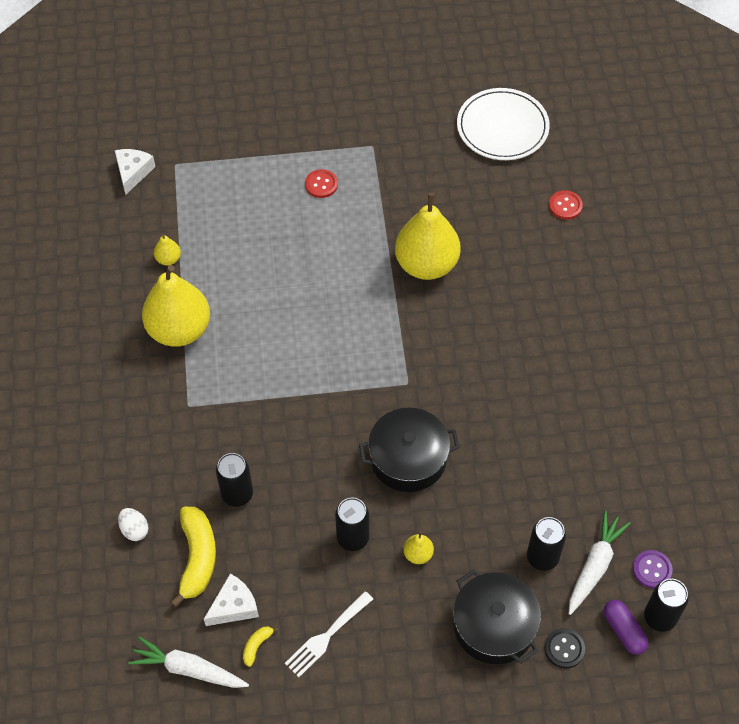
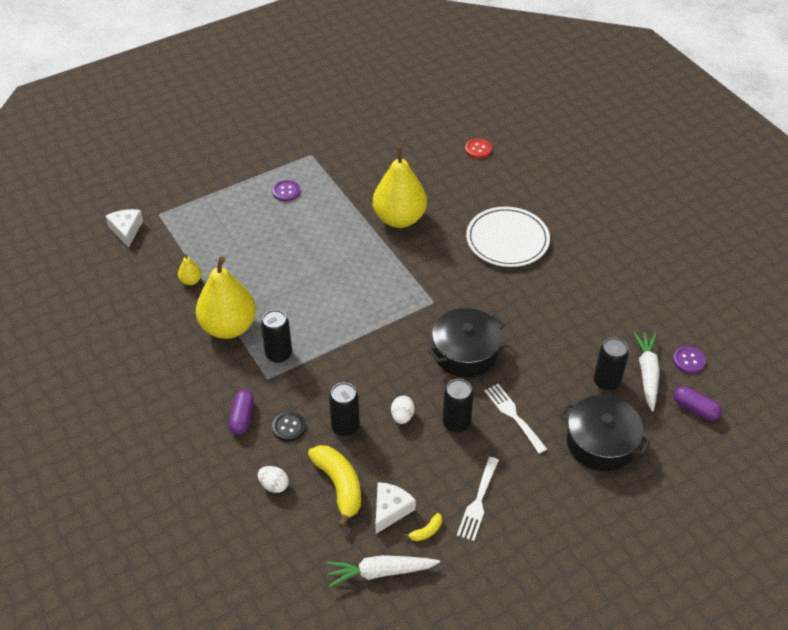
camera: 25 degrees left, 10 degrees down
(141, 440) = (242, 417): none -> purple capsule
(257, 646) = (426, 531): yellow banana -> yellow banana turned 135 degrees counterclockwise
(301, 506) = (402, 416): none -> white egg
(321, 184) = (286, 191): red button -> purple button
(418, 554) = (513, 415): yellow pear -> white fork
(502, 127) = (401, 114): white plate -> white plate (507, 239)
(564, 649) = (661, 438): black button -> black button (289, 427)
(659, 617) = (714, 390): black can -> black can (279, 354)

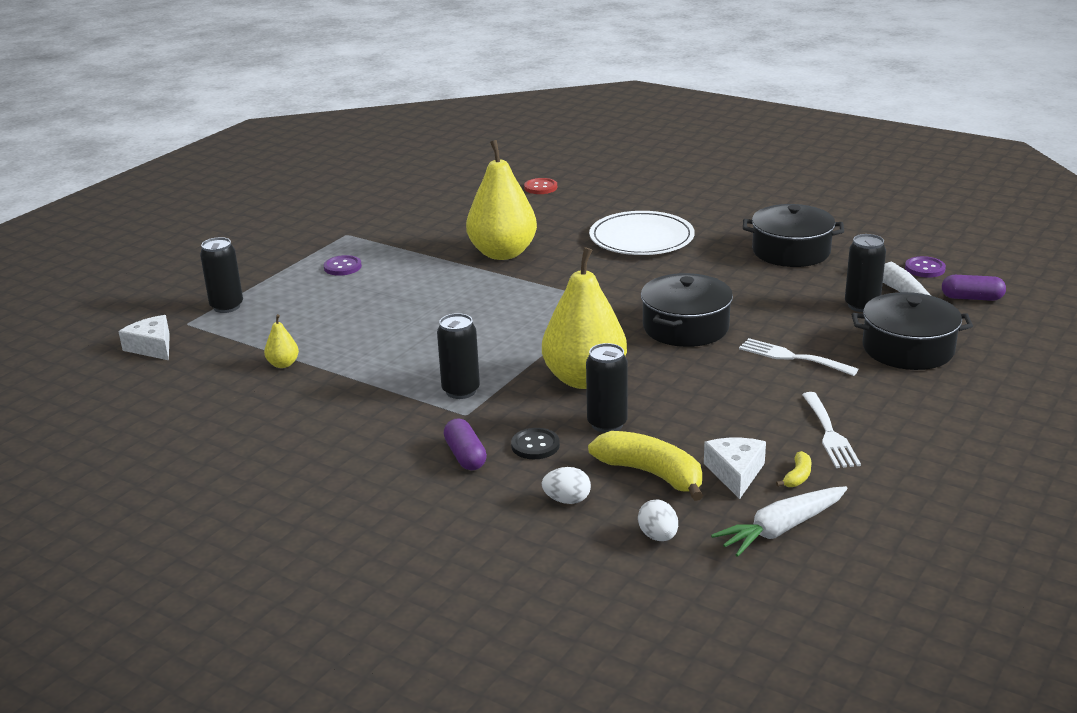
camera: 25 degrees left, 20 degrees down
(229, 327) = (372, 387): yellow pear -> yellow pear (584, 379)
(402, 416) = (667, 395): white egg -> white egg (658, 536)
(456, 423) = (735, 382): black can -> black can (227, 306)
(604, 299) = (791, 251): none -> black pot

